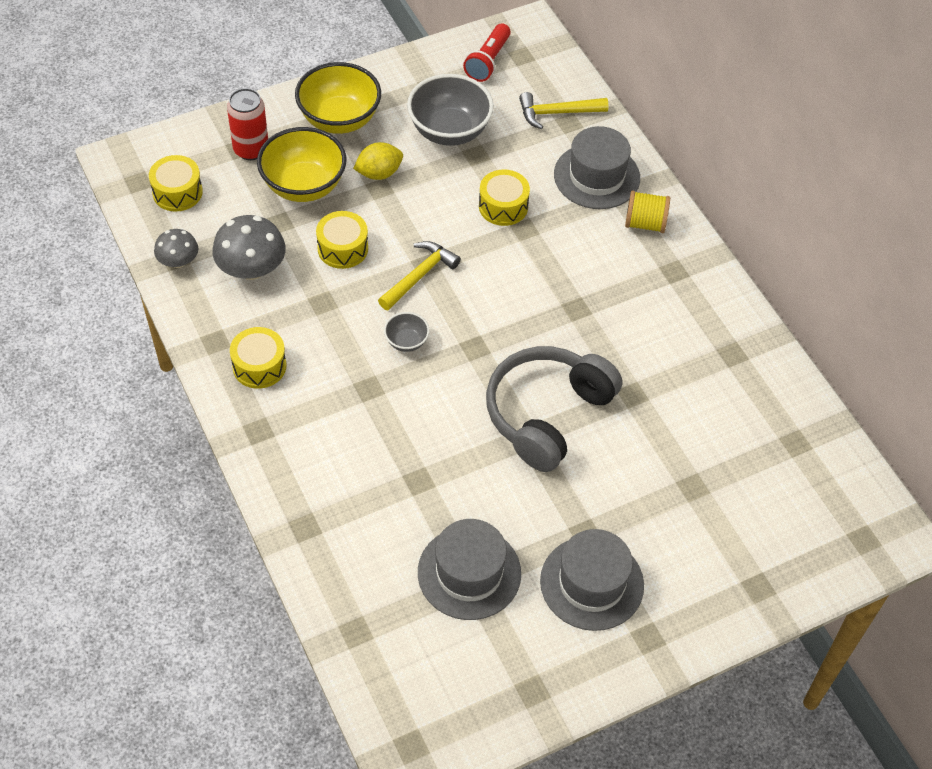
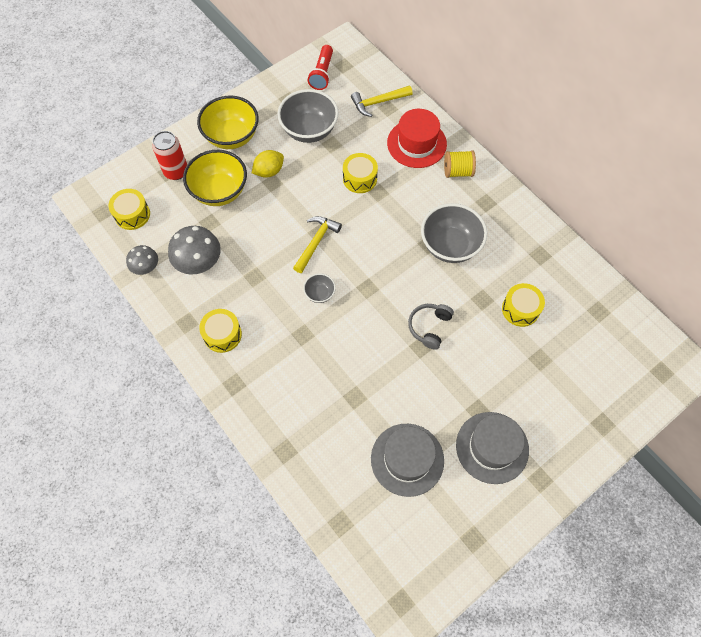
camera: 10 degrees left, 10 degrees up
(342, 248) = (258, 233): yellow drum -> yellow drum (520, 309)
(547, 414) = (429, 327): grey headphones -> grey headphones, size x0.50
(596, 176) = (416, 143): grey hat -> red hat
(606, 317) = (450, 246): none -> grey bowl

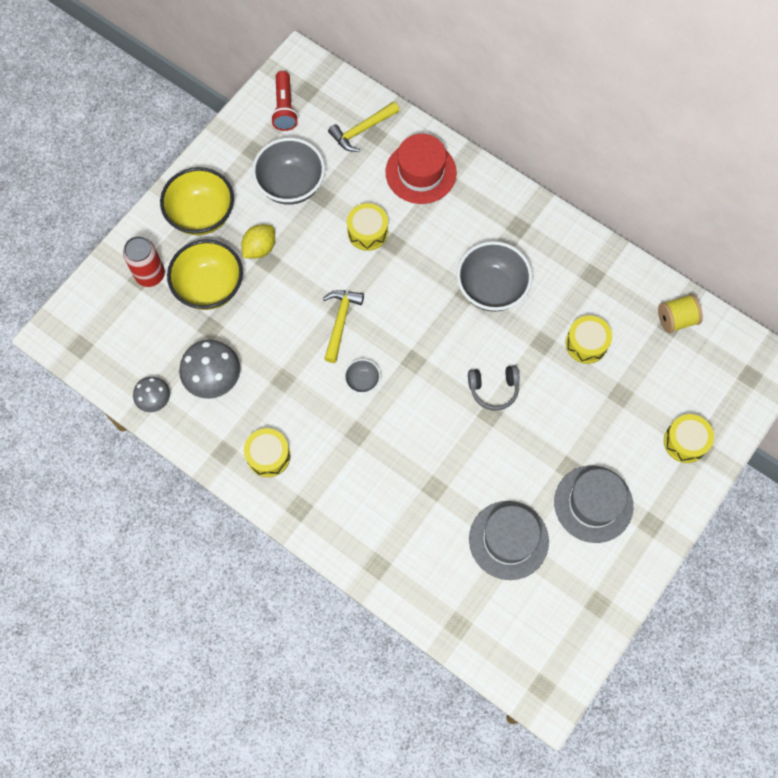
camera: 15 degrees left, 5 degrees up
(132, 214) = (116, 340): yellow drum -> yellow drum (685, 442)
(429, 327) = (493, 389): grey headphones -> grey headphones turned 105 degrees counterclockwise
(458, 171) = (477, 196): yellow spool -> yellow spool (676, 319)

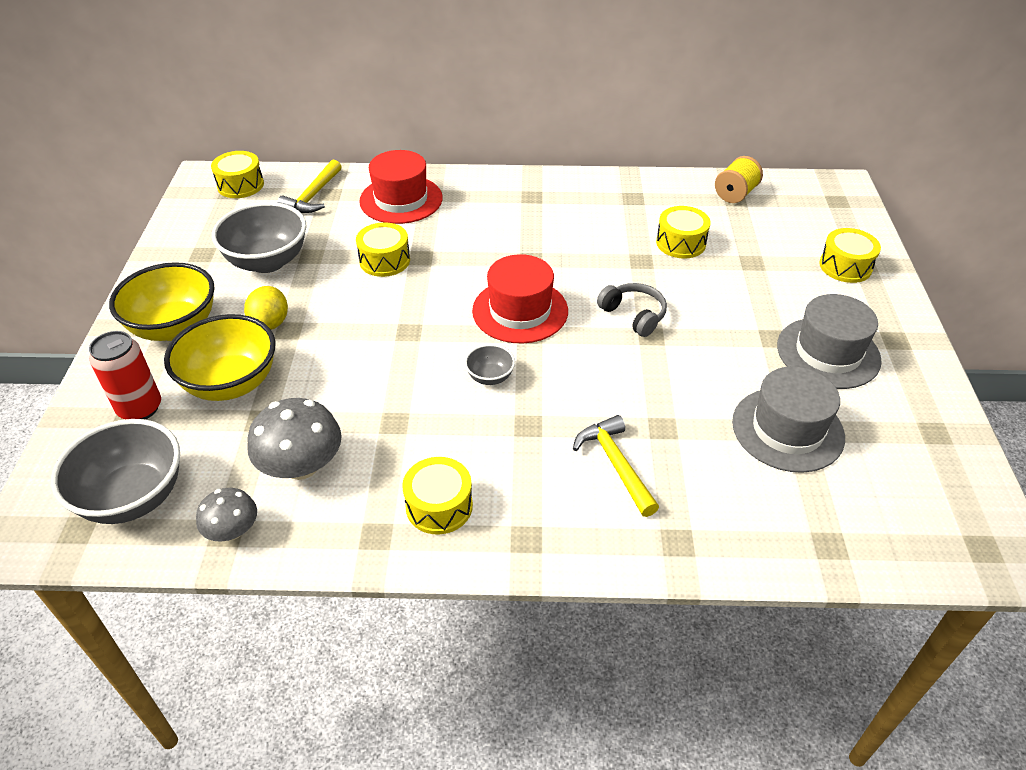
camera: 35 degrees left, 25 degrees down
(284, 108) = (214, 212): red flashlight -> none
(318, 86) = (240, 185): none -> yellow drum
(340, 321) = (418, 340): yellow hammer -> yellow hammer (615, 464)
(422, 337) = (520, 311): none -> red hat
(491, 289) = (551, 246): grey bowl -> grey bowl (133, 497)
(493, 389) = (633, 315): grey headphones -> grey headphones turned 90 degrees counterclockwise

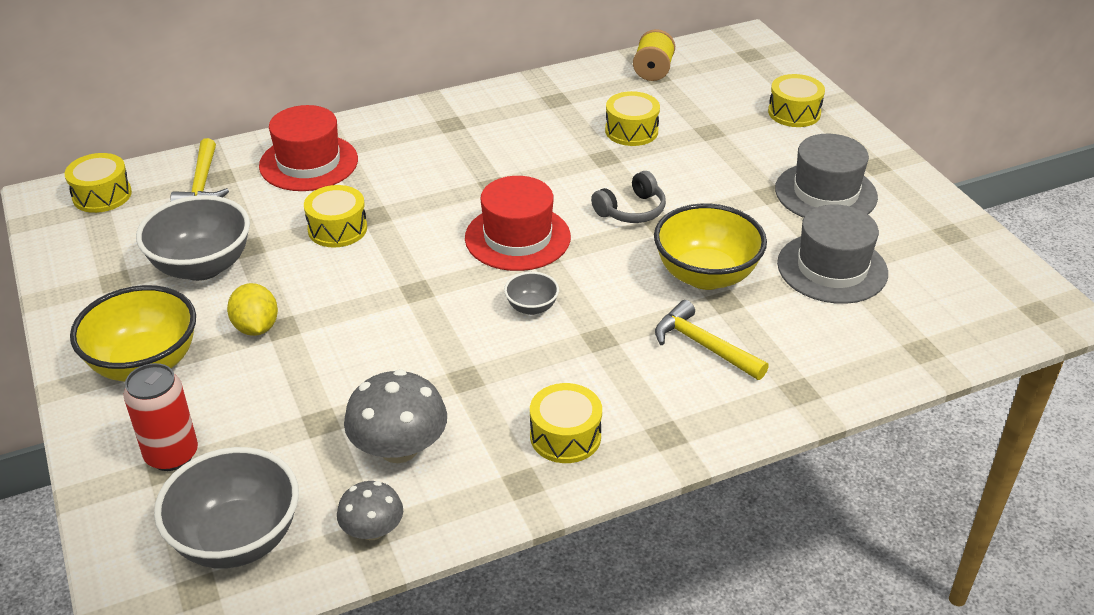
camera: 25 degrees left, 5 degrees down
(231, 383) = (259, 398): yellow bowl -> yellow bowl (706, 275)
(633, 315) = (631, 210): grey headphones -> grey headphones turned 120 degrees clockwise

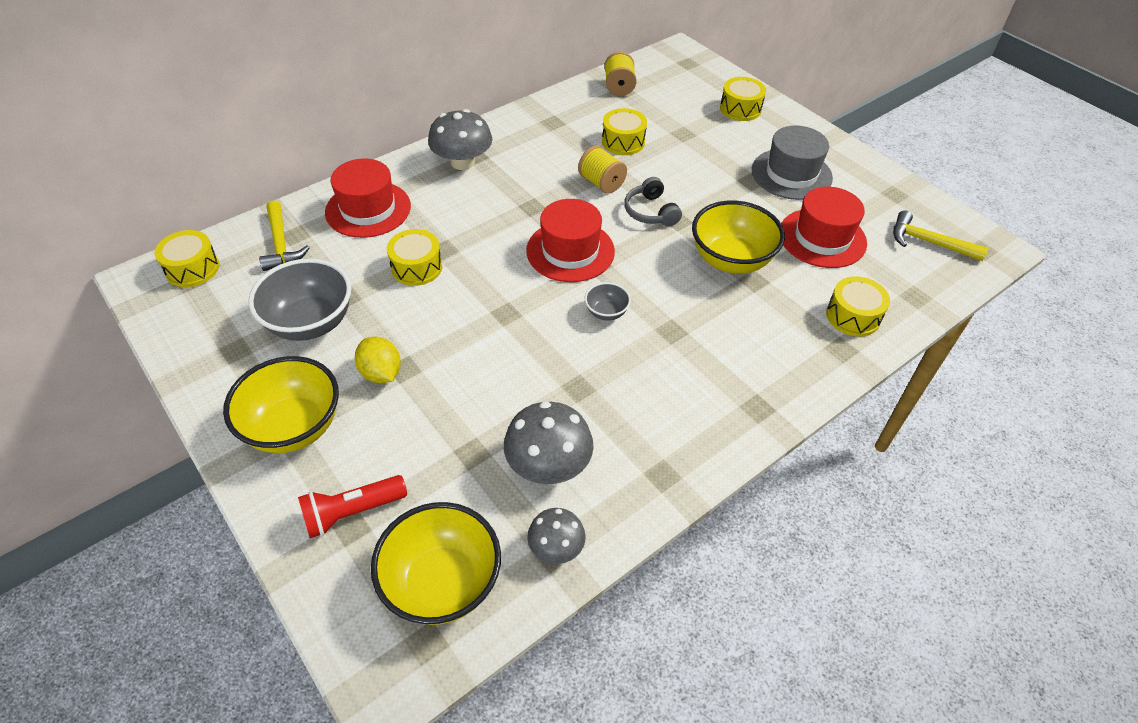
camera: 15 degrees left, 10 degrees up
(172, 455) = (352, 512): red can -> red flashlight
(237, 539) = (442, 583): grey bowl -> yellow bowl
(433, 128) = (462, 162): none -> grey mushroom
(565, 436) = (679, 425): yellow drum -> yellow drum (853, 316)
(586, 172) = (601, 183): none -> yellow spool
(631, 210) = (651, 212): grey headphones -> grey headphones turned 120 degrees clockwise
(703, 345) = (754, 322): yellow hammer -> yellow hammer (928, 242)
(832, 268) = (822, 238): grey hat -> red hat

